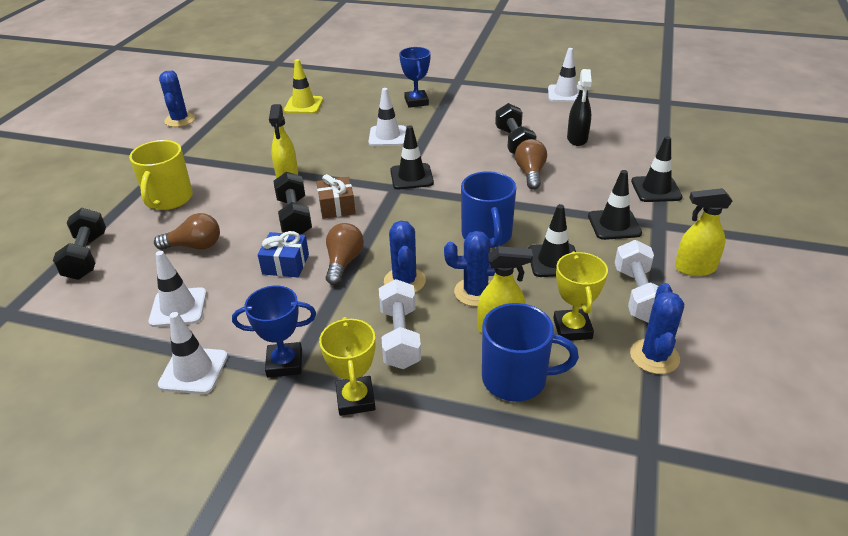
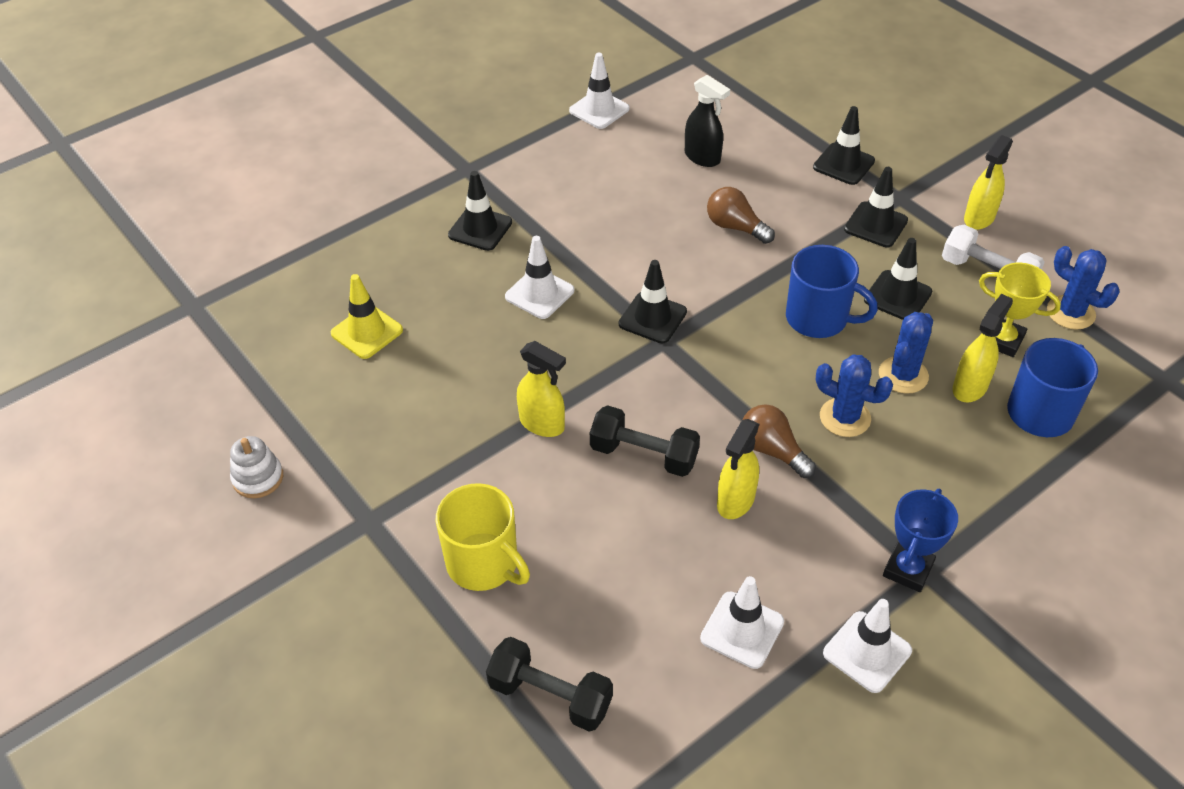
camera: 55 degrees left, 10 degrees up
(180, 120) = (258, 478): blue cactus -> white stacking toy
(195, 246) = (624, 572): brown light bulb -> none
(285, 264) = (735, 501): blue gift -> yellow spray bottle
(337, 207) = (656, 409): brown gift -> none
(355, 399) = (996, 536): yellow trophy -> none
(400, 337) = (930, 463): white dumbbell -> none
(416, 102) = (480, 229): blue trophy -> black traffic cone
(514, 142) = (661, 204): black dumbbell -> none

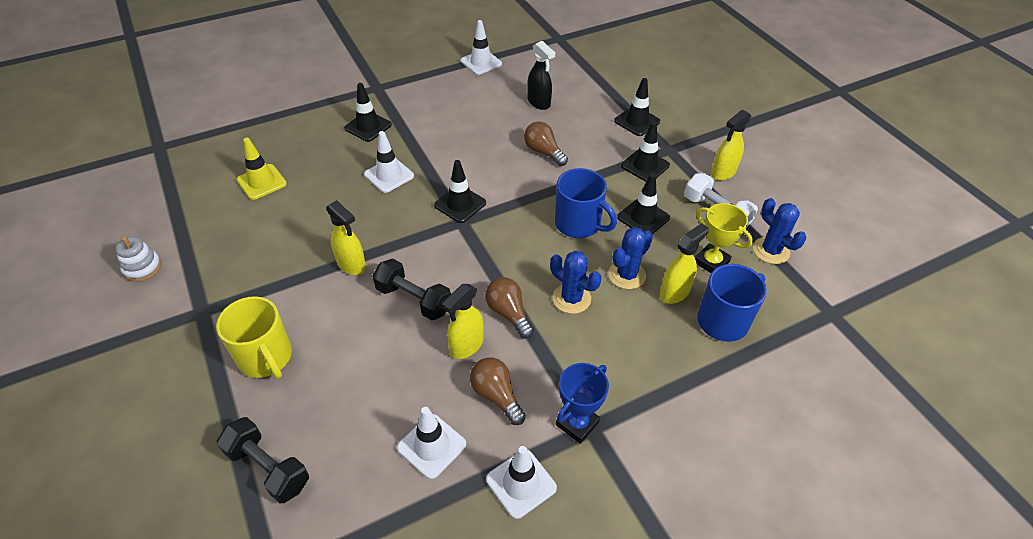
camera: 10 degrees right, 0 degrees up
(797, 555) = (496, 395): none -> brown light bulb

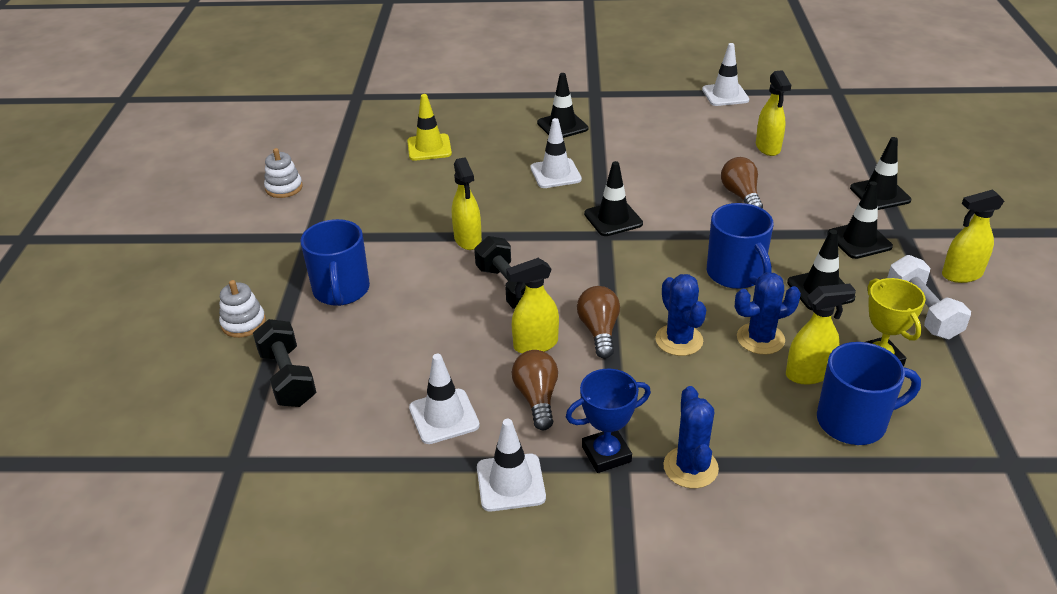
camera: 30 degrees right, 10 degrees down
(189, 428) = (243, 323): none -> white stacking toy
(266, 357) = (341, 291): yellow mug -> blue mug
(539, 103) = (768, 148): black spray bottle -> yellow spray bottle
(771, 250) = (971, 372): blue cactus -> blue cactus (690, 467)

